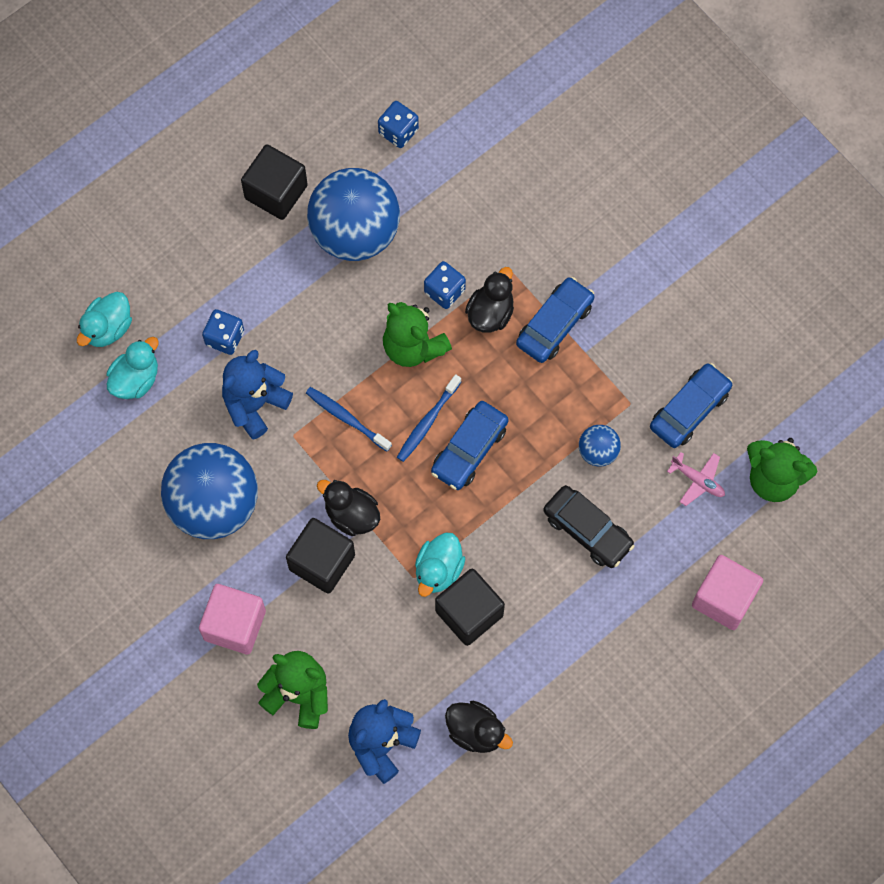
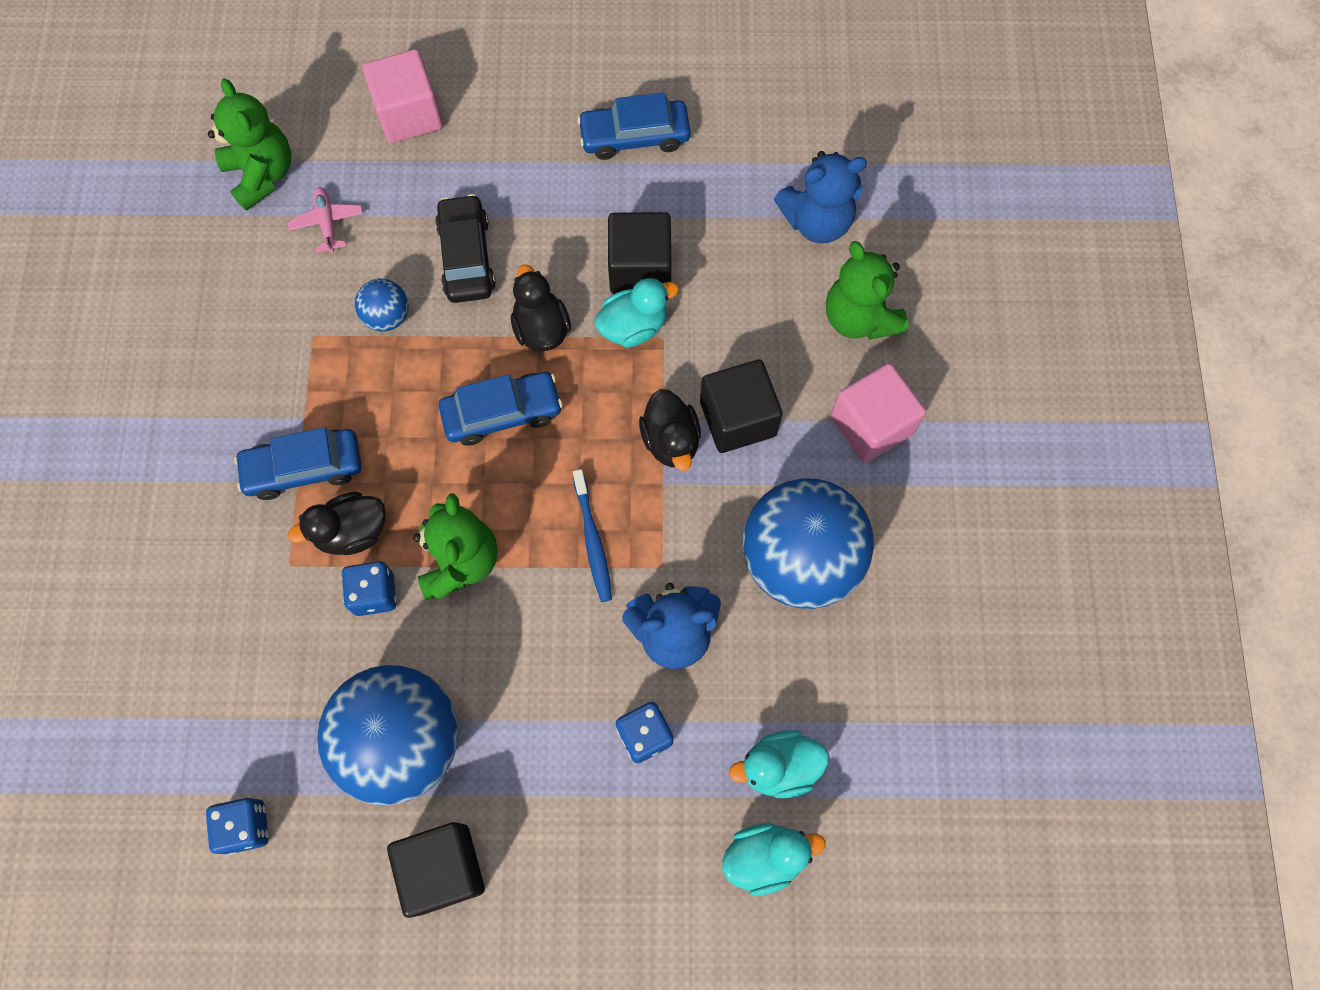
camera: 140 degrees left, 0 degrees up
(427, 422) = (517, 472): blue toothbrush -> none
(476, 731) = (723, 171): black duck -> black duck (541, 328)
(689, 409) = (268, 288): blue car -> blue car (634, 136)

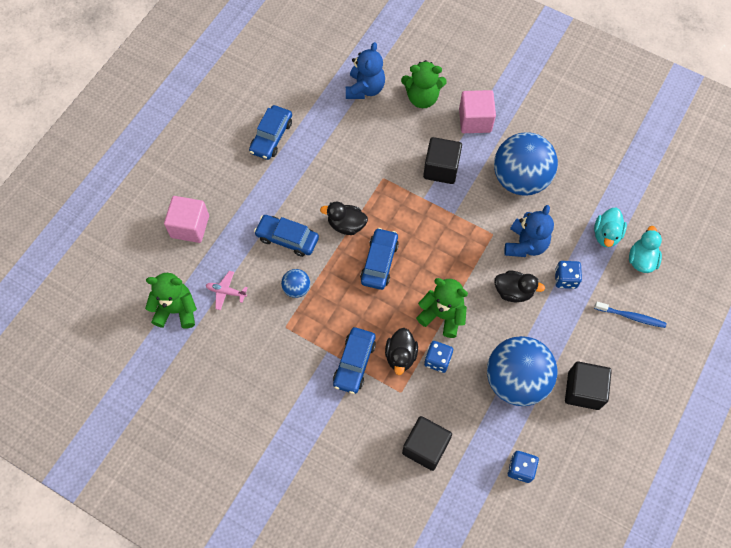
camera: 60 degrees left, 5 degrees down
(466, 257) = (287, 238): black car -> blue car
(592, 540) = (464, 255): blue toothbrush -> blue toothbrush (631, 317)
(634, 326) = (370, 186): turquoise duck -> none
(640, 269) = (342, 169): black cube -> black cube (425, 447)
(671, 440) = (435, 200): black duck -> black duck (513, 291)

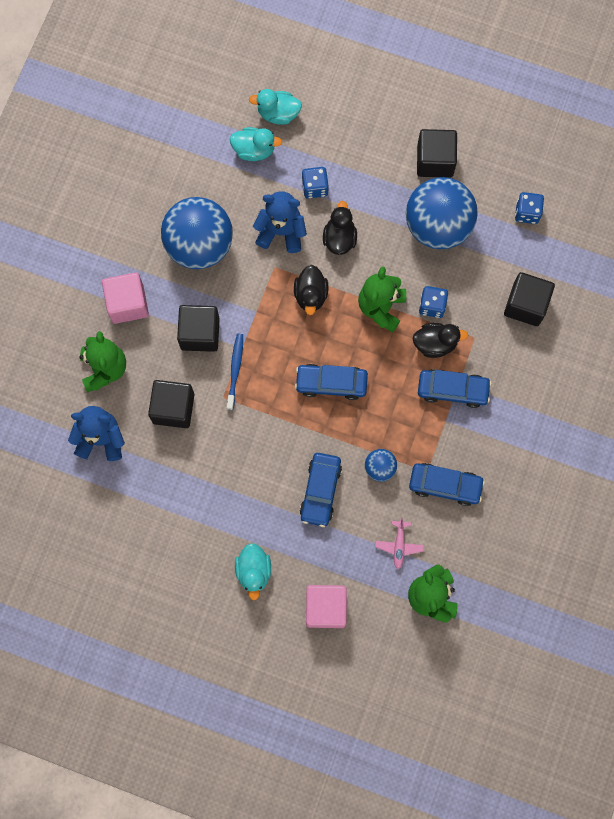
camera: 100 degrees left, 10 degrees up
(233, 179) = (253, 571): none -> turquoise duck
(271, 137) = (188, 539): blue car -> blue car (445, 485)
(346, 225) = (291, 428): black duck -> black duck (311, 295)
(380, 141) = (173, 408): none -> black cube
(631, 317) = (345, 120): blue toothbrush -> blue toothbrush (235, 370)

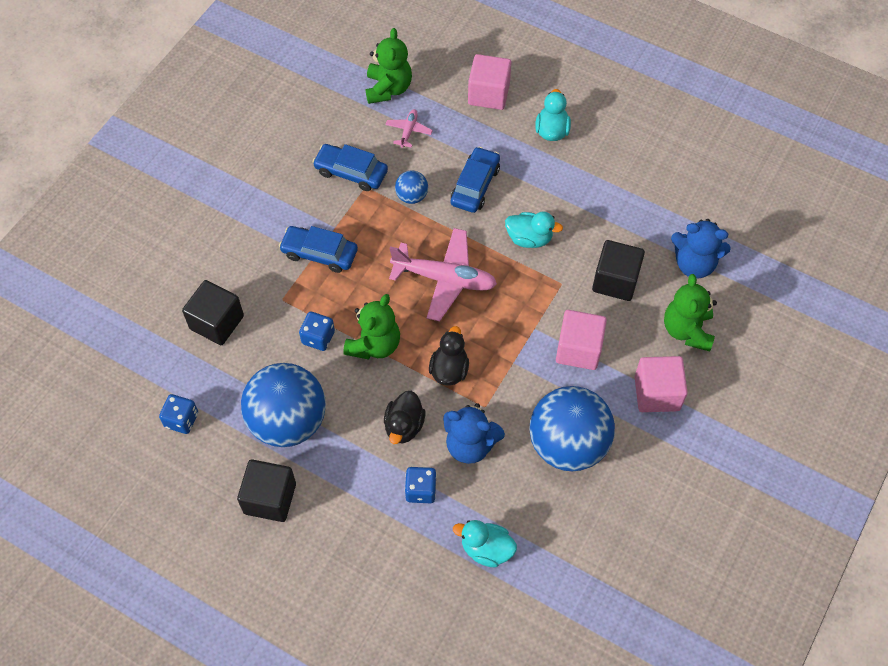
camera: 170 degrees left, 15 degrees down
(200, 333) = (578, 349): black cube -> pink cube
(235, 370) = (545, 307): blue toothbrush -> none
(278, 113) = (448, 592): turquoise duck -> turquoise duck (529, 238)
(331, 383) = (444, 279): blue car -> pink plane
(435, 344) = (325, 299): black duck -> none

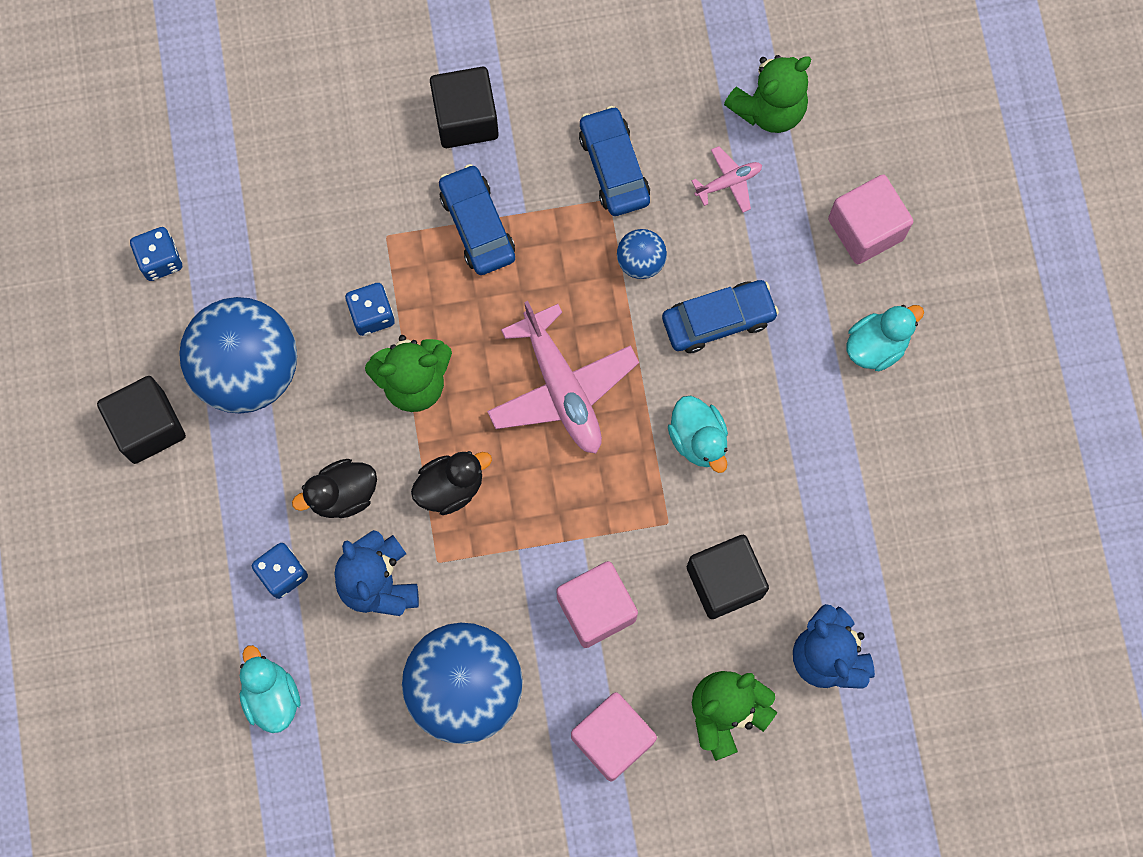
camera: 50 degrees right, 15 degrees up
(217, 322) = (300, 193): black cube -> black cube (466, 118)

